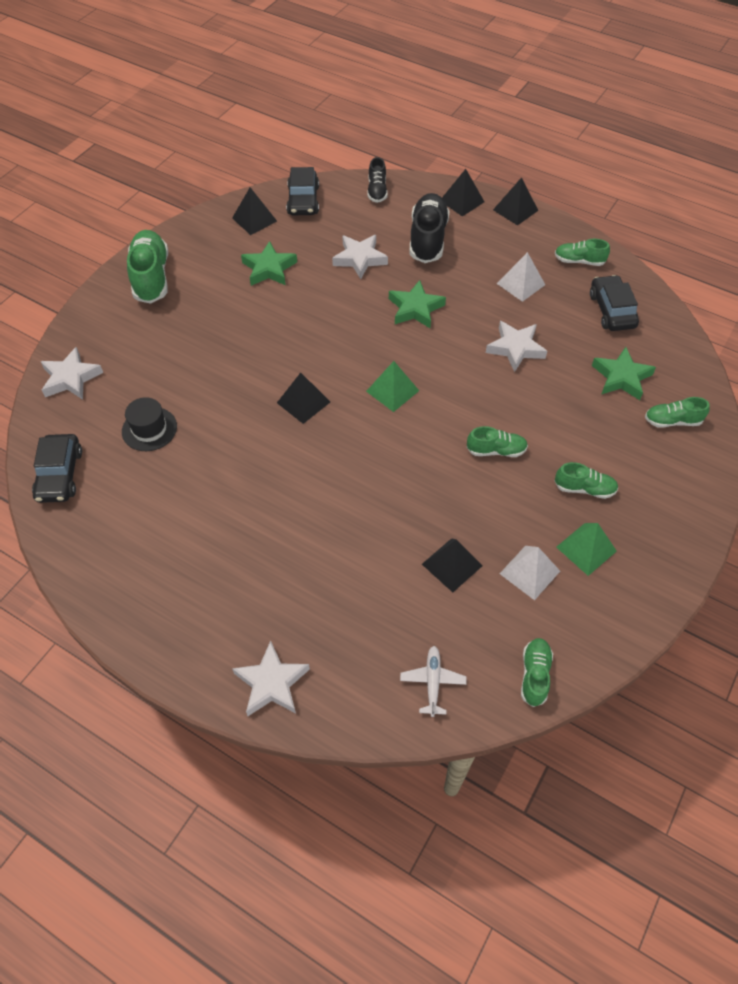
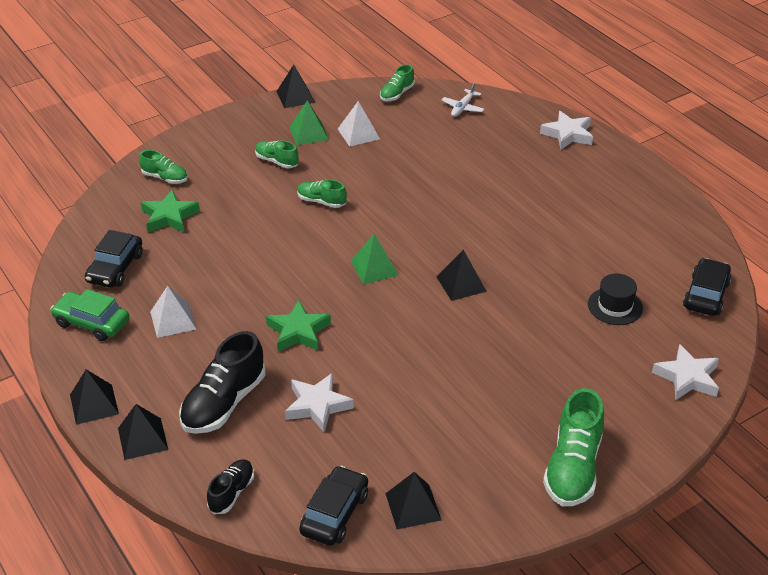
camera: 155 degrees left, 15 degrees down
(269, 268) = (427, 430): green star -> none
(452, 564) = (409, 152): black pyramid -> black pyramid (295, 97)
(515, 348) = (235, 266): white star -> none
(579, 261) = (92, 323): green shoe -> green car

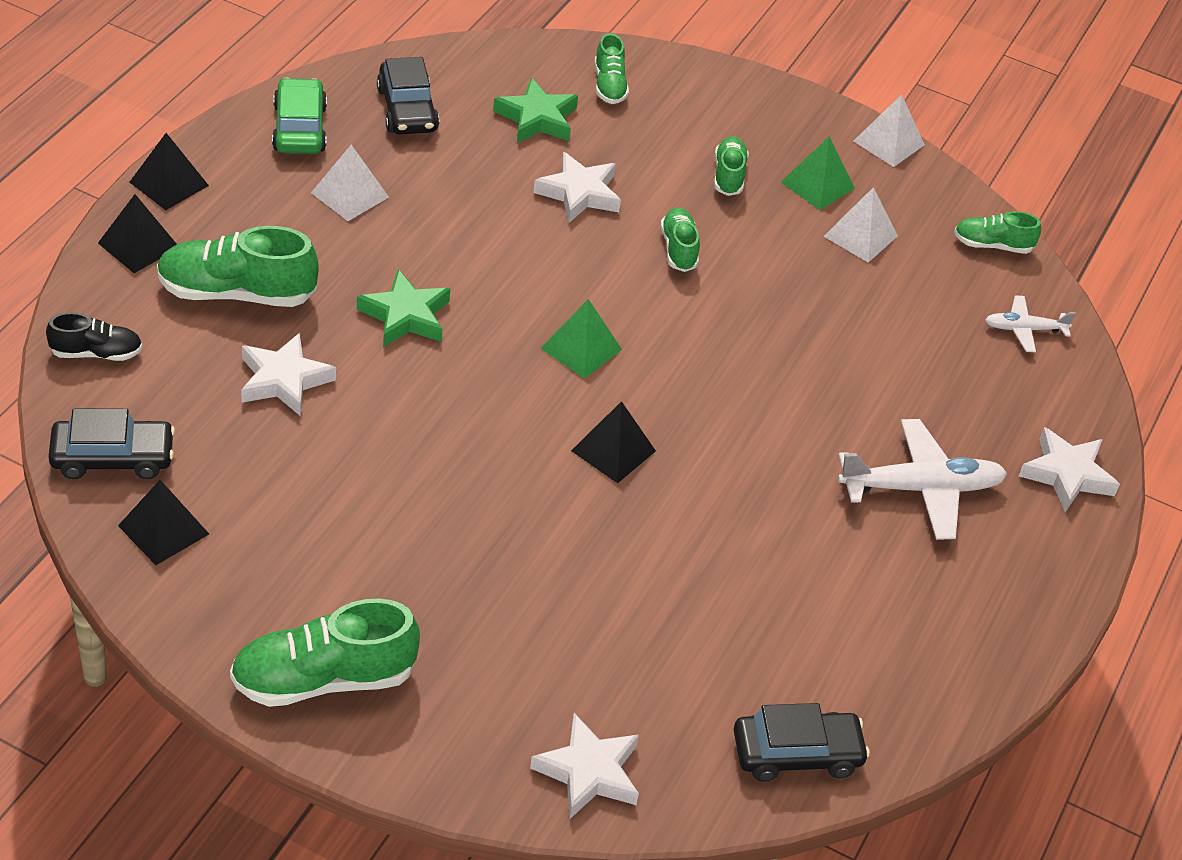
camera: 55 degrees right, 5 degrees up
(115, 268) = (407, 110): black car -> black car turned 90 degrees counterclockwise
(224, 403) = (237, 293): black shoe -> green shoe
(247, 223) = (579, 193): none -> white star
(295, 97) = (888, 143): black pyramid -> white pyramid
(551, 184) = (920, 488): none -> white plane
(615, 306) = (689, 643): black hat -> none

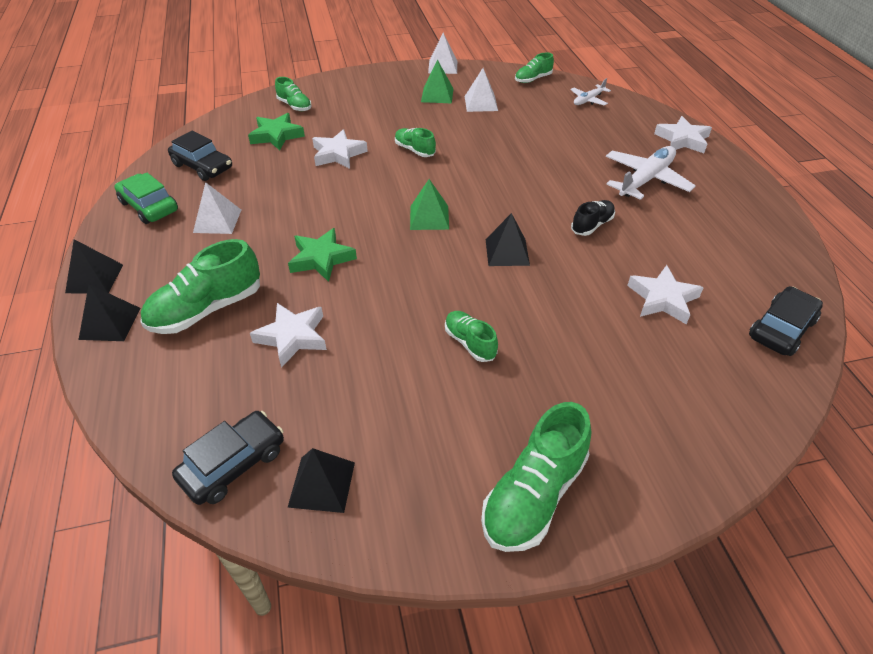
camera: 35 degrees left, 0 degrees up
(96, 353) = (148, 406): black shoe -> black shoe (592, 225)
(588, 772) = (725, 421): white star -> white star (662, 299)
(728, 175) = (396, 111): green shoe -> green shoe (470, 343)

